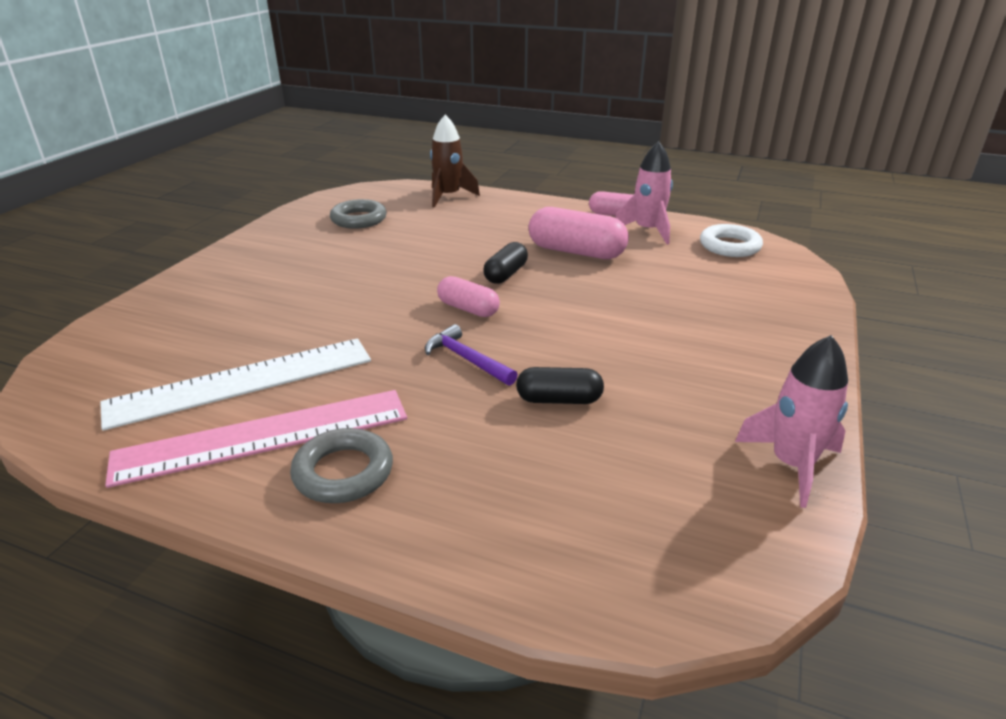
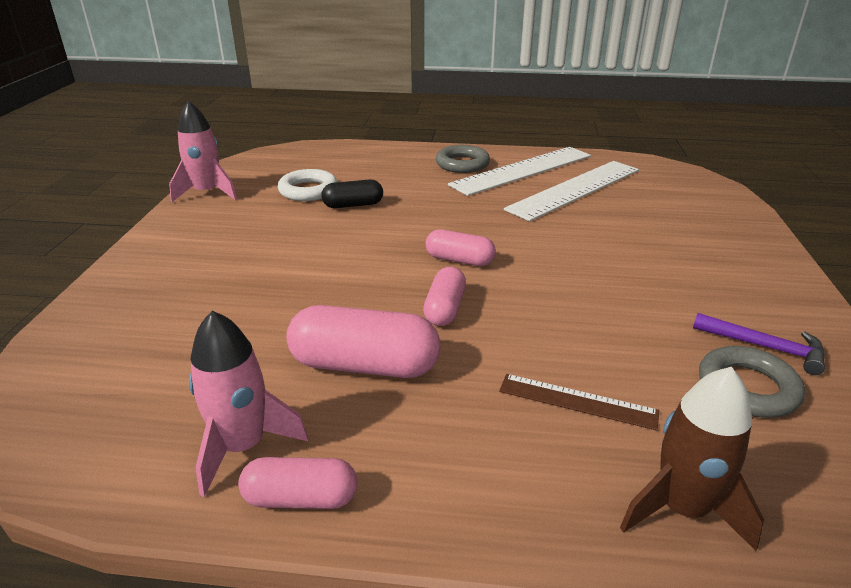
camera: 165 degrees right, 0 degrees up
(263, 435) = (522, 170): pink ruler -> white ruler
(458, 225) = (577, 401): none -> brown ruler
(467, 359) = (432, 220): purple hammer -> purple hammer (765, 347)
(506, 274) = (445, 309): black capsule -> pink capsule
(729, 246) = (108, 424): white ring -> white ring (308, 190)

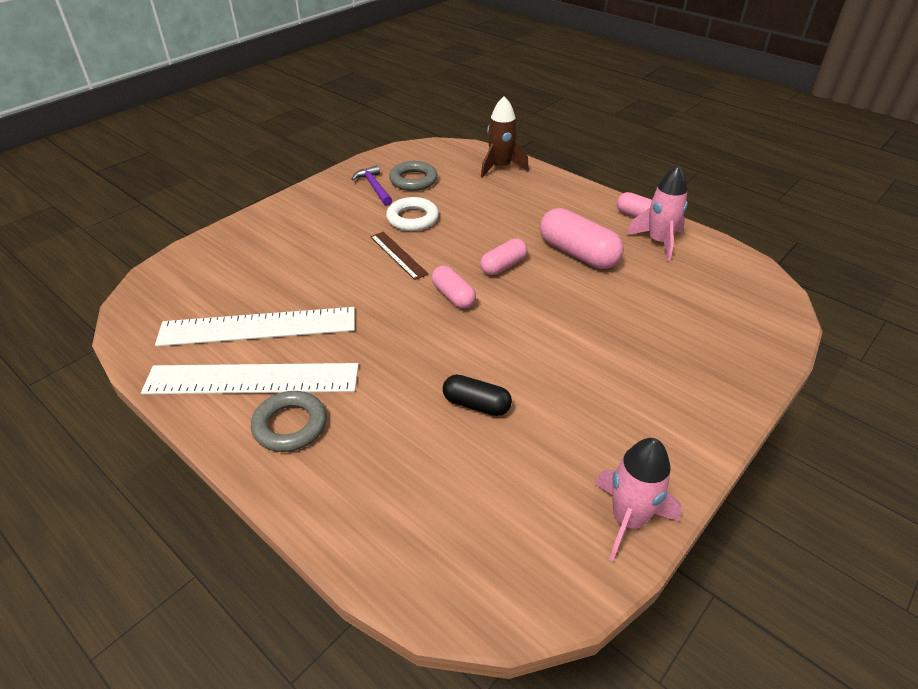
camera: 145 degrees left, 10 degrees up
(308, 190) = (504, 459): white ring -> white ring (412, 218)
(577, 401) = (492, 202): brown ruler -> brown ruler (398, 255)

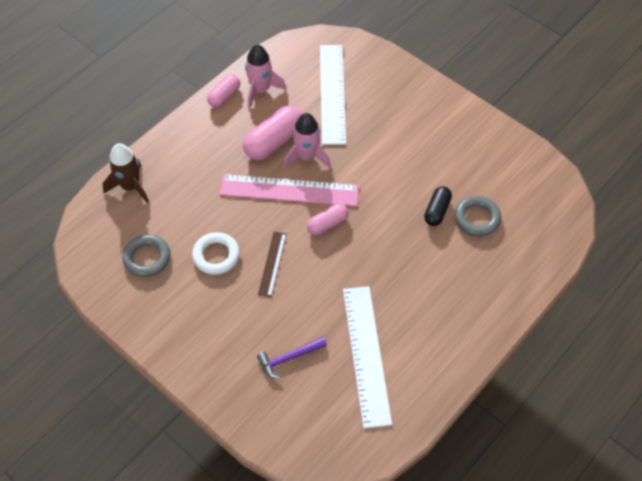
camera: 90 degrees left, 15 degrees up
(252, 379) = (422, 347): white ruler -> white ruler (332, 93)
(290, 425) = (463, 315): grey ring -> grey ring (477, 218)
(374, 187) = (157, 291): purple hammer -> purple hammer (289, 358)
(398, 255) = (272, 264): brown ruler -> brown ruler turned 45 degrees counterclockwise
(503, 266) = (289, 191): pink capsule -> pink ruler
(628, 520) = (512, 145): pink rocket -> pink rocket (307, 157)

